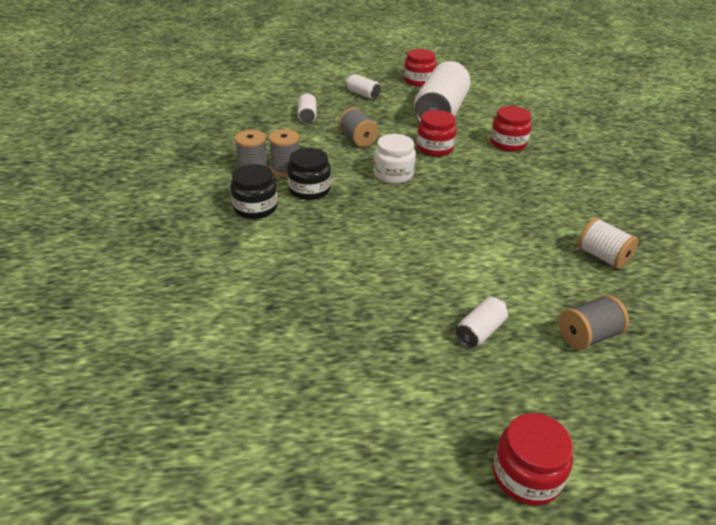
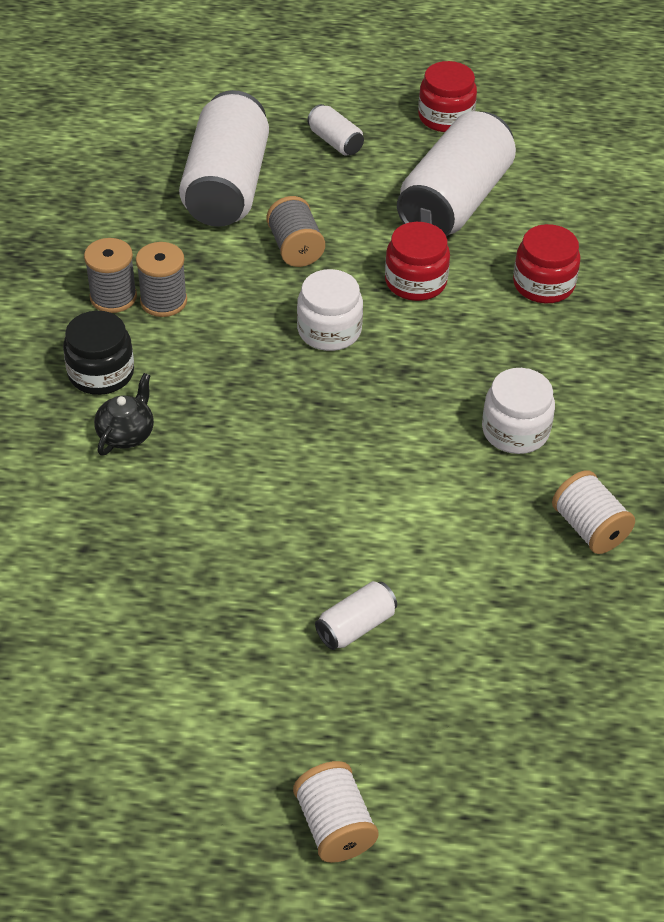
camera: 10 degrees right, 10 degrees up
(281, 238) = (126, 434): none -> black teapot
(307, 116) = (227, 186): white can -> white can, size x2.30
(309, 190) = (190, 347): black jar -> none
(526, 475) = (334, 826): red jar -> white spool
(529, 211) = (515, 431): none -> white jar
(588, 336) = (501, 654): grey spool -> none

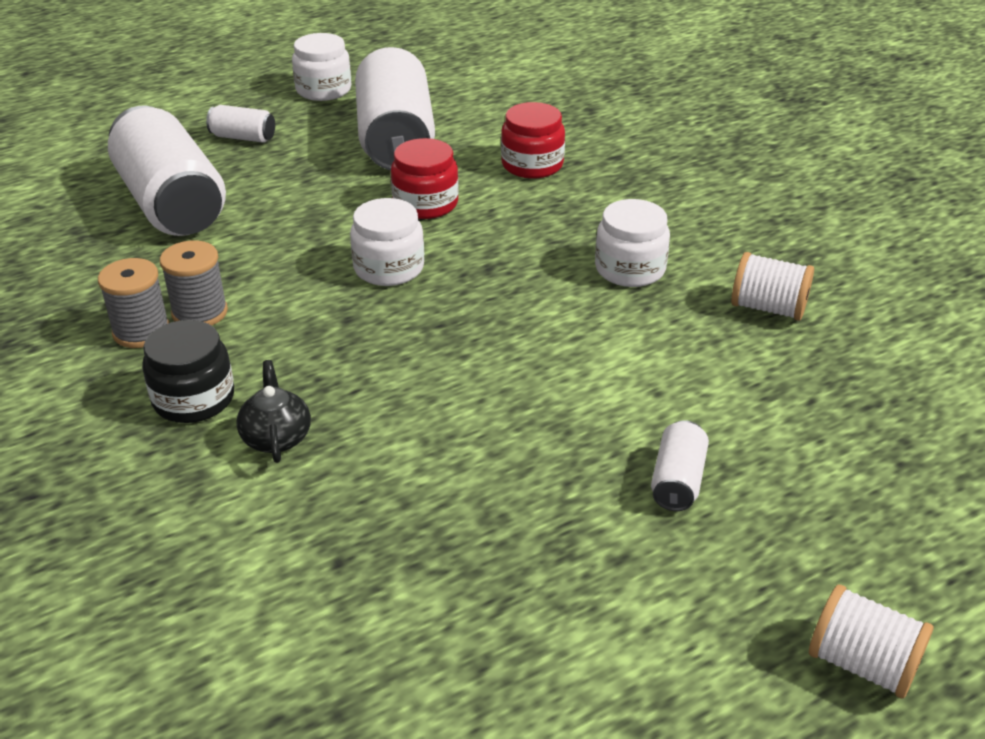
camera: 35 degrees left, 10 degrees down
(295, 248) = (289, 222): grey spool -> none
(445, 117) = (323, 90): red jar -> white jar

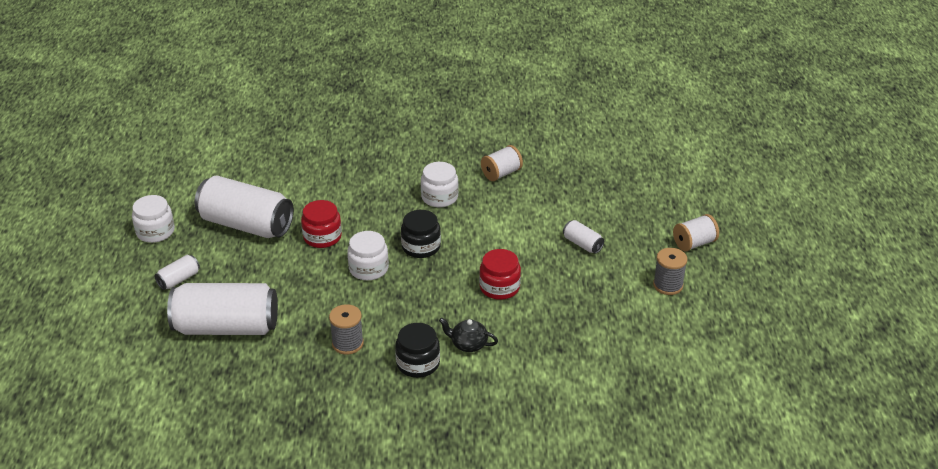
camera: 60 degrees left, 0 degrees up
(141, 331) = (345, 368): grey spool -> grey spool (668, 285)
(486, 296) = (421, 247): none -> black jar
(532, 165) = (322, 189): red jar -> red jar (499, 287)

